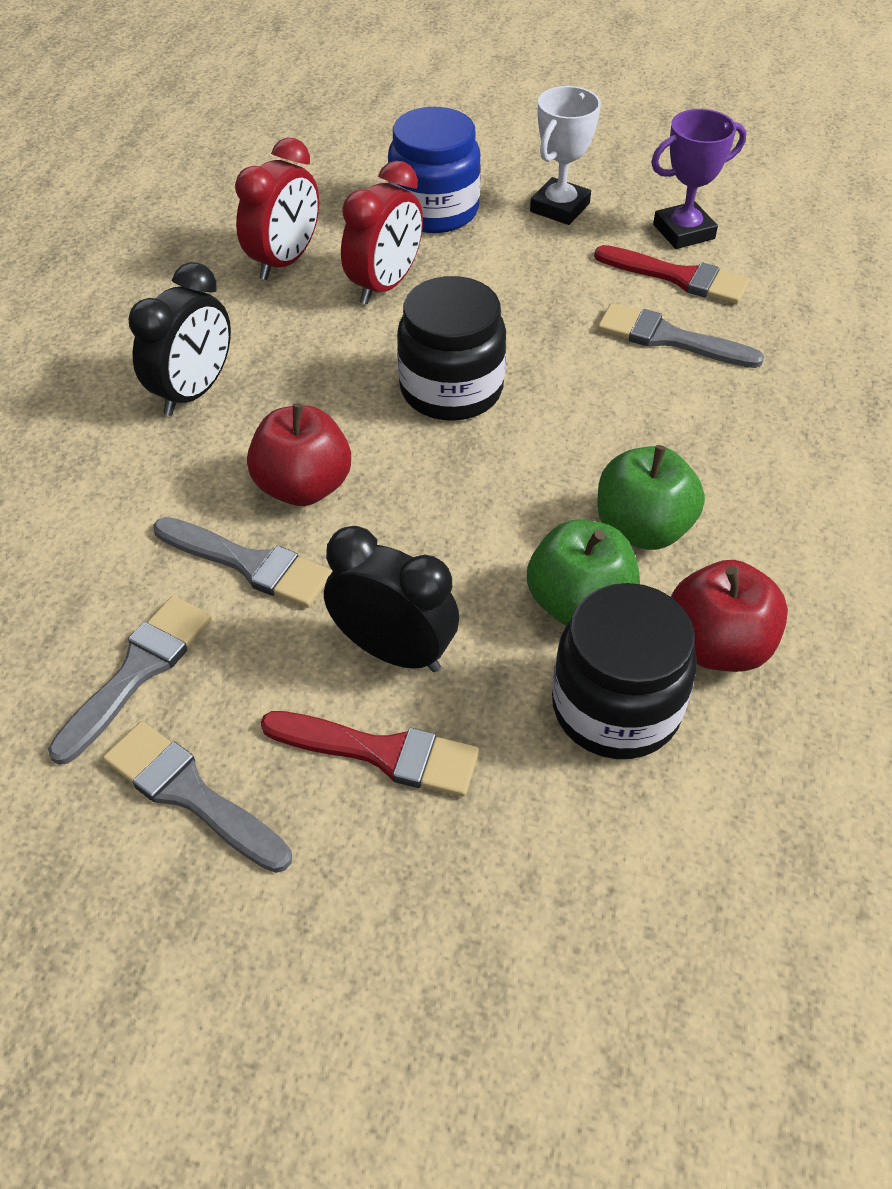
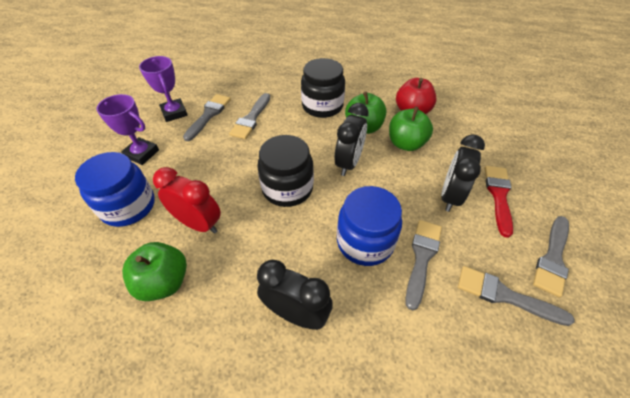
camera: 95 degrees left, 0 degrees up
(285, 261) = (164, 282): red clock -> green apple
(303, 487) = (365, 242): red apple -> blue jar
(516, 487) = (348, 163): none -> black clock
(559, 207) = (142, 154): white trophy -> purple trophy
(616, 707) = (448, 134): black jar -> black jar (322, 106)
(679, 277) = (209, 115): red brush -> grey brush

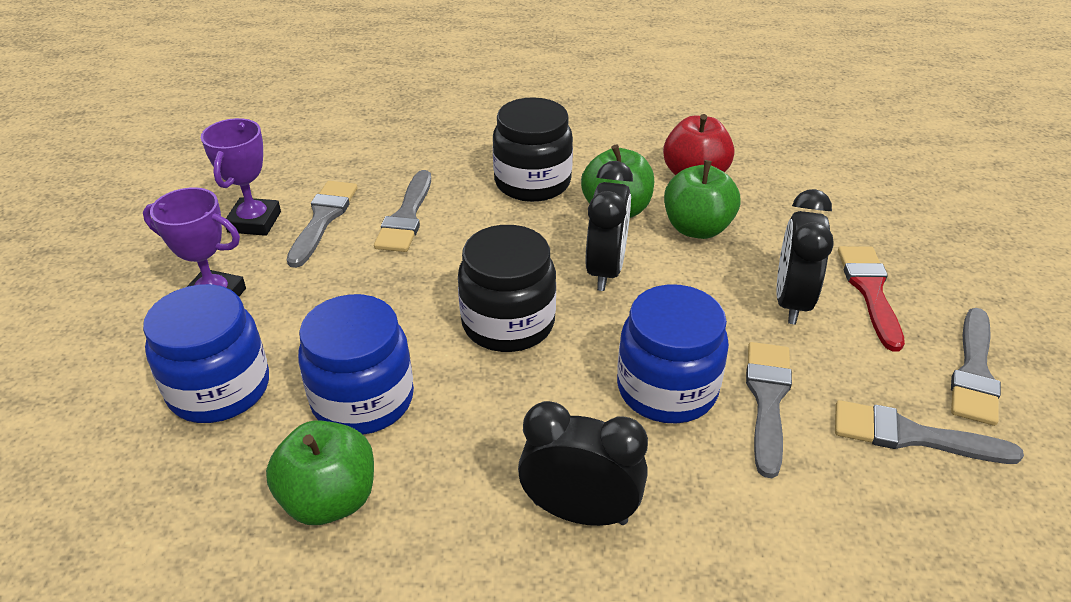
camera: 10 degrees left, 10 degrees down
(174, 113) = (254, 222): purple trophy -> purple trophy turned 45 degrees clockwise
(198, 224) = (363, 399): red clock -> blue jar

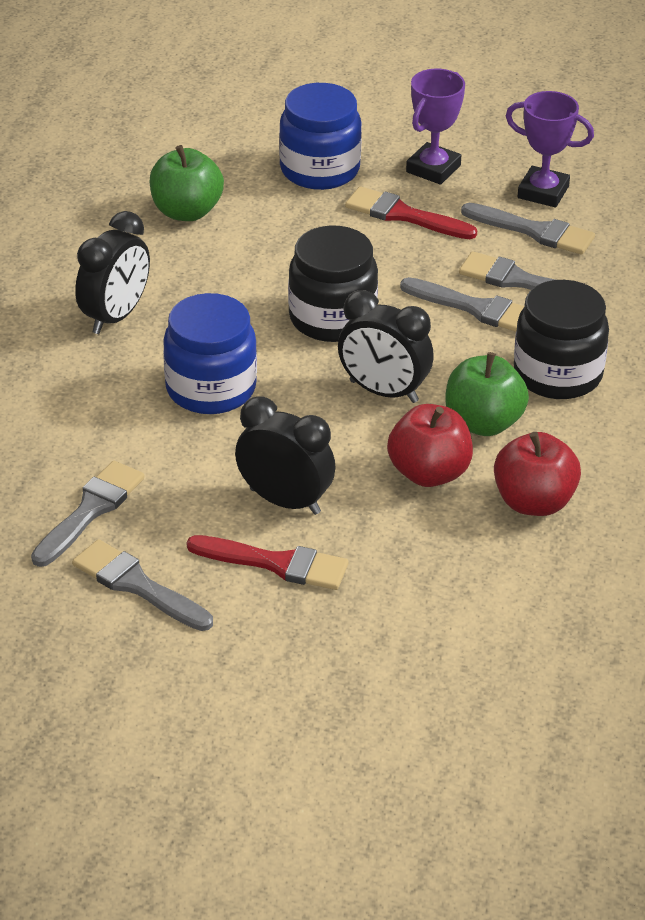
camera: 105 degrees right, 0 degrees up
(308, 305) = (404, 215): none -> red brush
(363, 399) = (275, 233): blue jar -> none
(697, 228) = (429, 473): green apple -> red apple
(767, 399) = (171, 442): grey brush -> grey brush (475, 308)

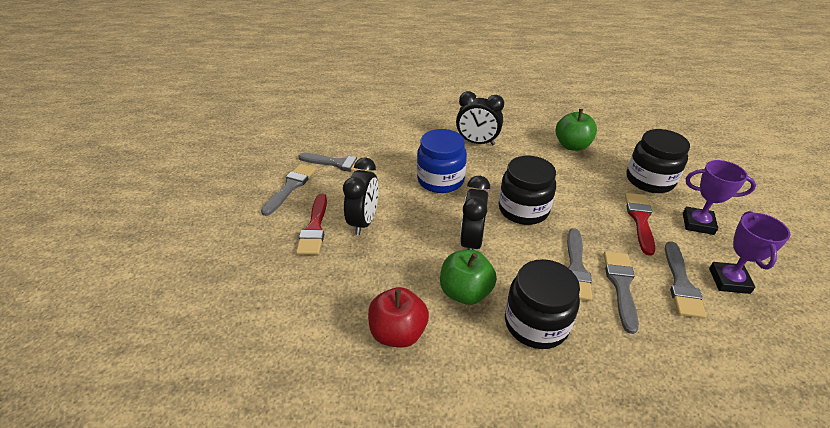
camera: 75 degrees right, 0 degrees up
(319, 170) = (649, 180): blue jar -> black jar
(429, 473) = (407, 275): red apple -> none

